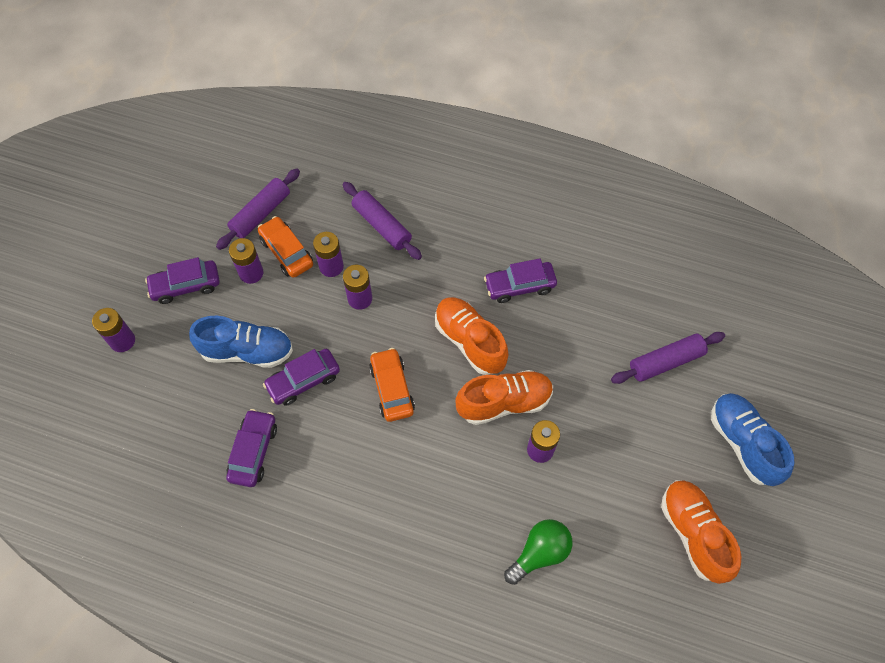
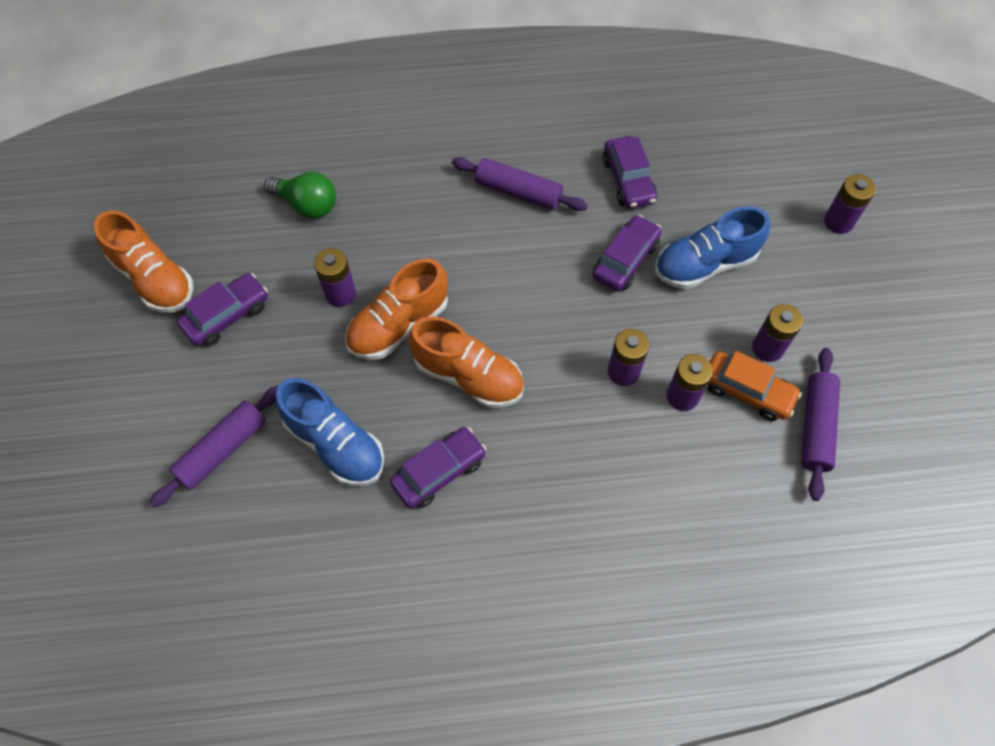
camera: 155 degrees right, 0 degrees up
(186, 286) = (826, 303): purple car -> purple car (227, 316)
(382, 225) = (657, 479): purple rolling pin -> purple rolling pin (518, 192)
(392, 389) = (528, 290): orange car -> none
(539, 553) = (307, 205): green light bulb -> green light bulb turned 90 degrees counterclockwise
(743, 443) = (111, 390): blue shoe -> blue shoe (335, 444)

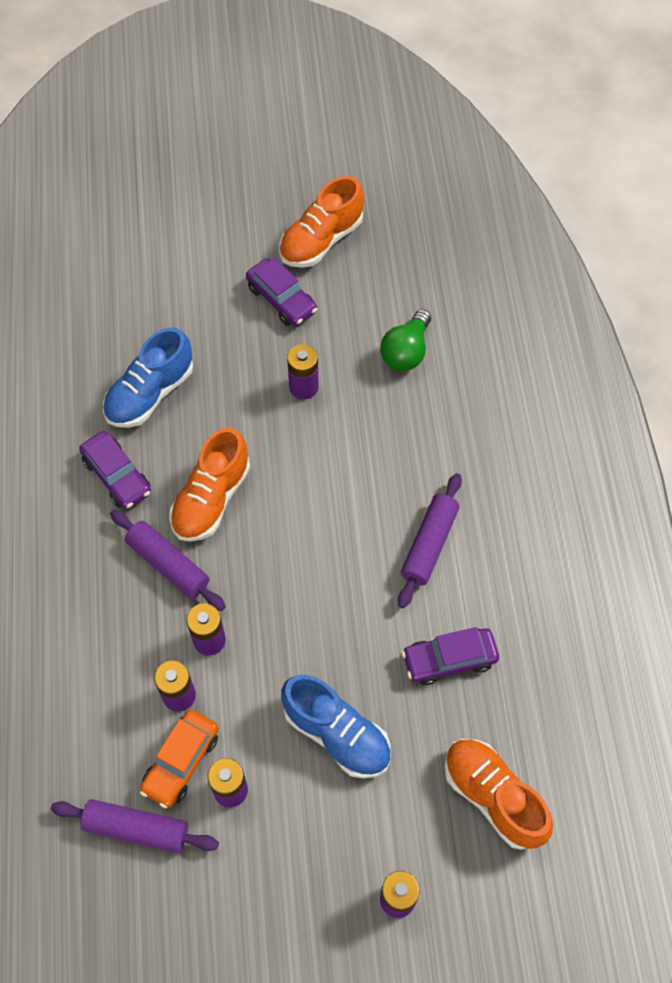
camera: 90 degrees right, 0 degrees up
(222, 449) = (151, 310): purple rolling pin -> purple rolling pin (168, 564)
(398, 325) = (268, 437): orange shoe -> orange shoe (493, 797)
(625, 260) = (342, 650): purple car -> none
(704, 264) = (337, 734): blue shoe -> blue shoe turned 150 degrees clockwise

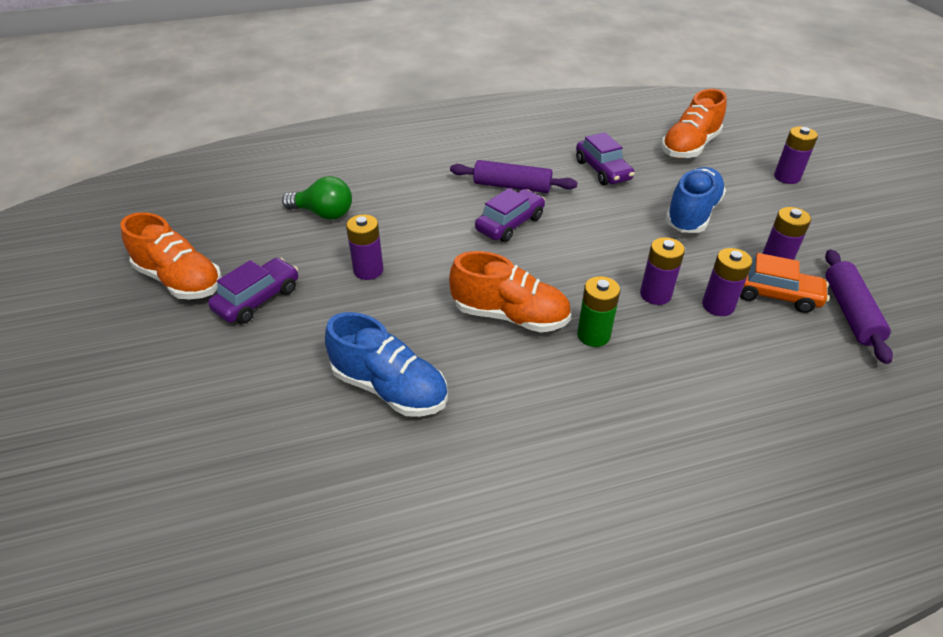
camera: 100 degrees left, 20 degrees down
(117, 476) = (505, 397): purple car -> purple car (510, 224)
(168, 564) = (593, 335): purple rolling pin -> green battery

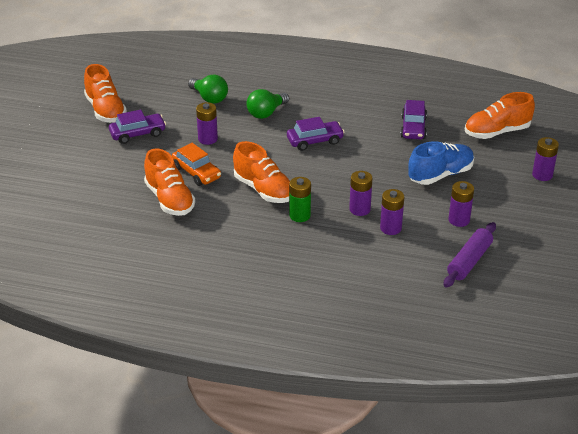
camera: 30 degrees right, 5 degrees down
(390, 388) = (169, 199): blue shoe -> orange shoe
(416, 209) = (266, 113): none -> green light bulb
(512, 186) = (340, 119): purple rolling pin -> none
(774, 294) = (433, 235): orange car -> orange car (196, 172)

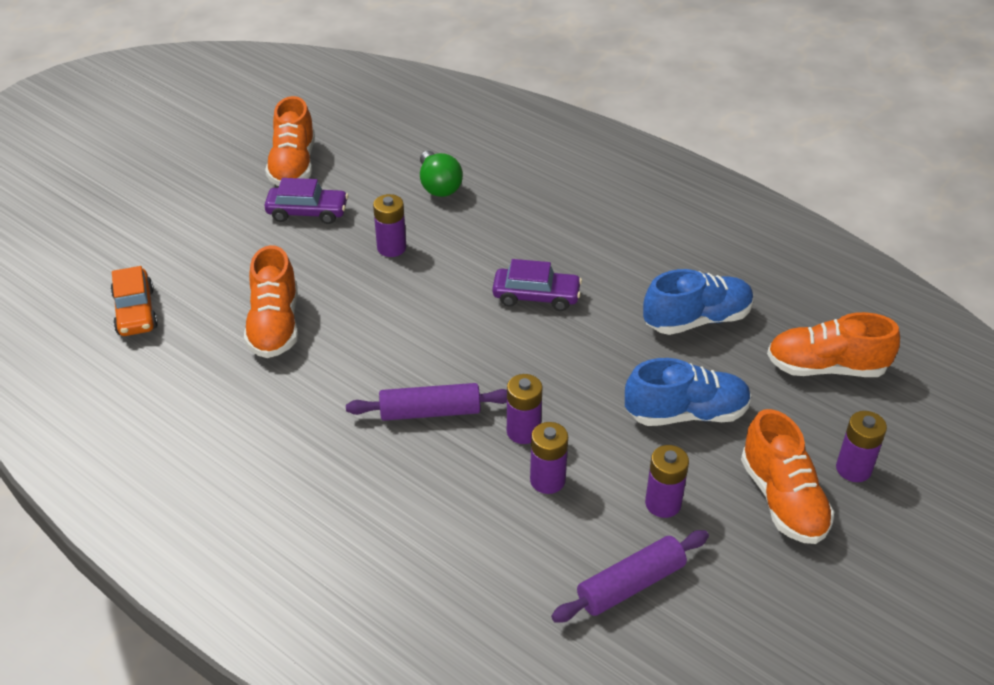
camera: 25 degrees right, 5 degrees up
(196, 172) = (339, 295): orange car -> orange car (135, 312)
(263, 189) = (409, 352): orange shoe -> orange shoe (782, 499)
(266, 113) = (499, 231): green light bulb -> none
(299, 215) = (430, 411): green battery -> purple rolling pin
(413, 128) = (697, 320): purple car -> blue shoe

